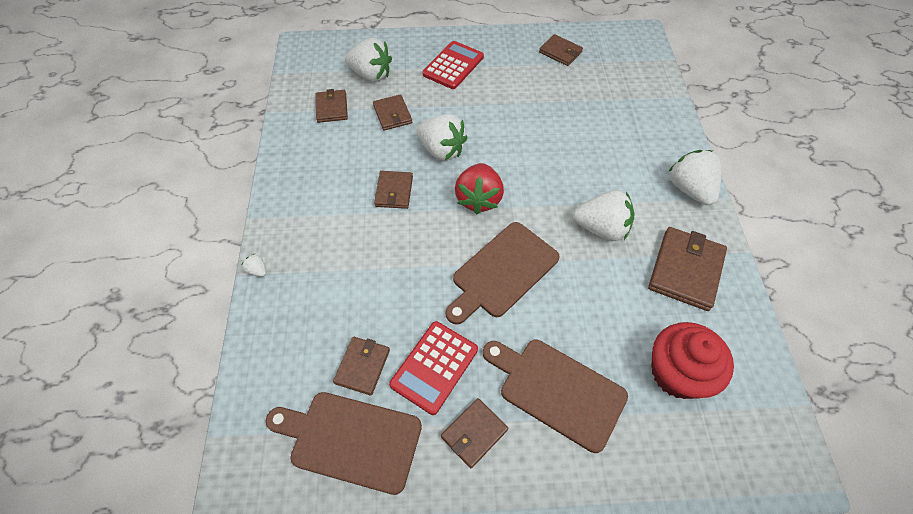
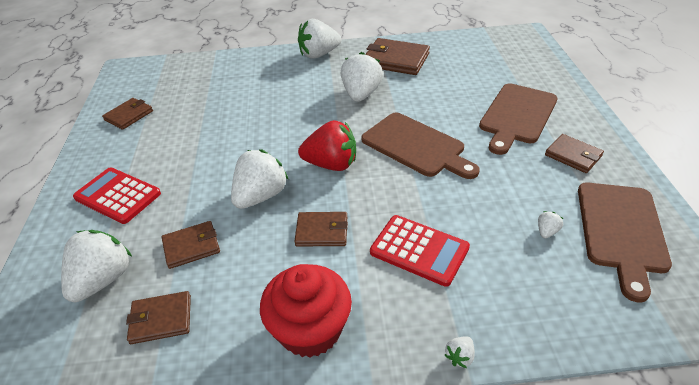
camera: 90 degrees left, 15 degrees down
(362, 366) = (547, 231): brown wallet -> white strawberry
(434, 367) = (526, 182): red calculator -> red calculator (419, 250)
(677, 373) = (481, 67): red cupcake -> red cupcake (310, 329)

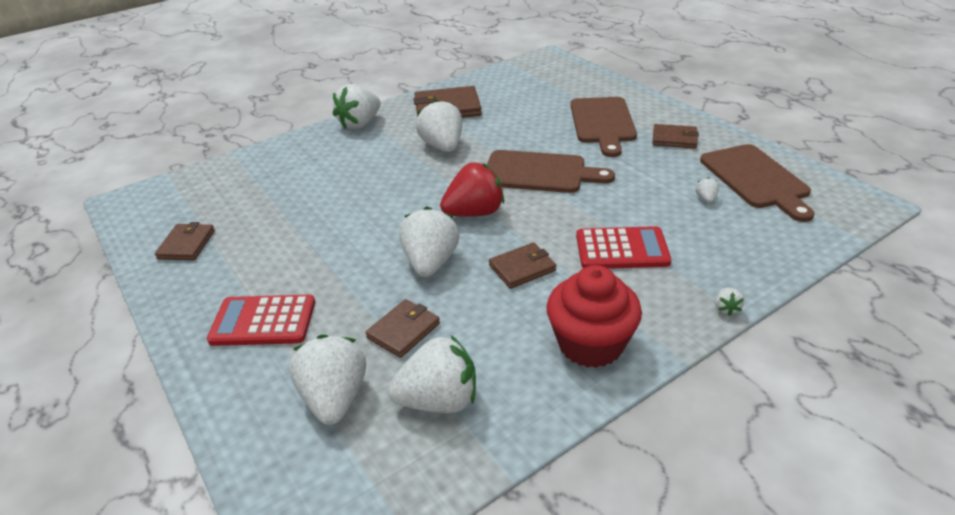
camera: 30 degrees left, 5 degrees down
(161, 319) = (439, 400): brown wallet -> white strawberry

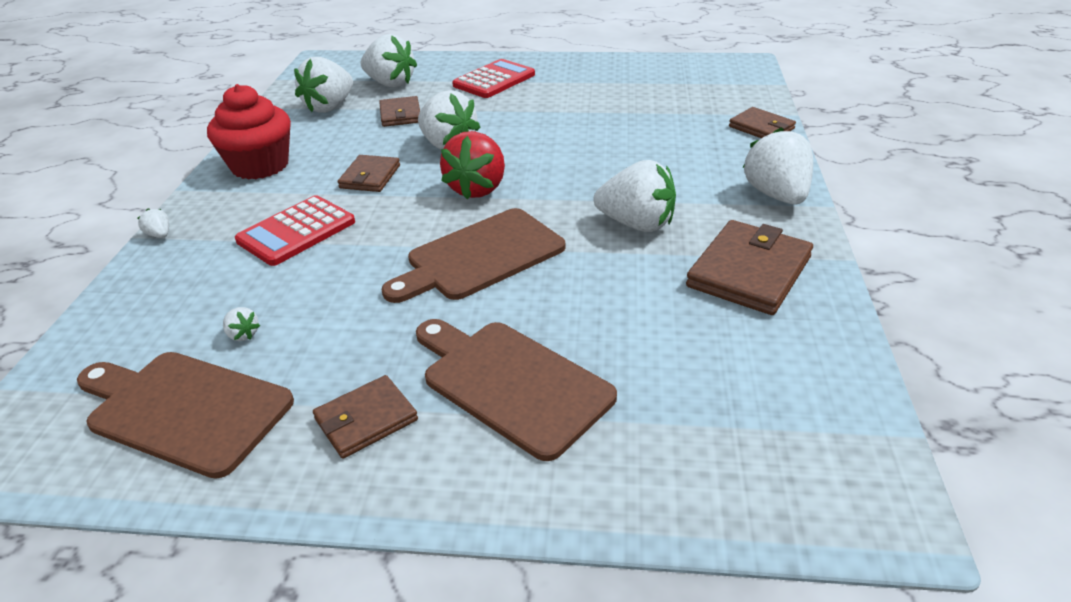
camera: 130 degrees right, 0 degrees up
(187, 244) = (634, 74): brown wallet -> brown wallet (761, 128)

